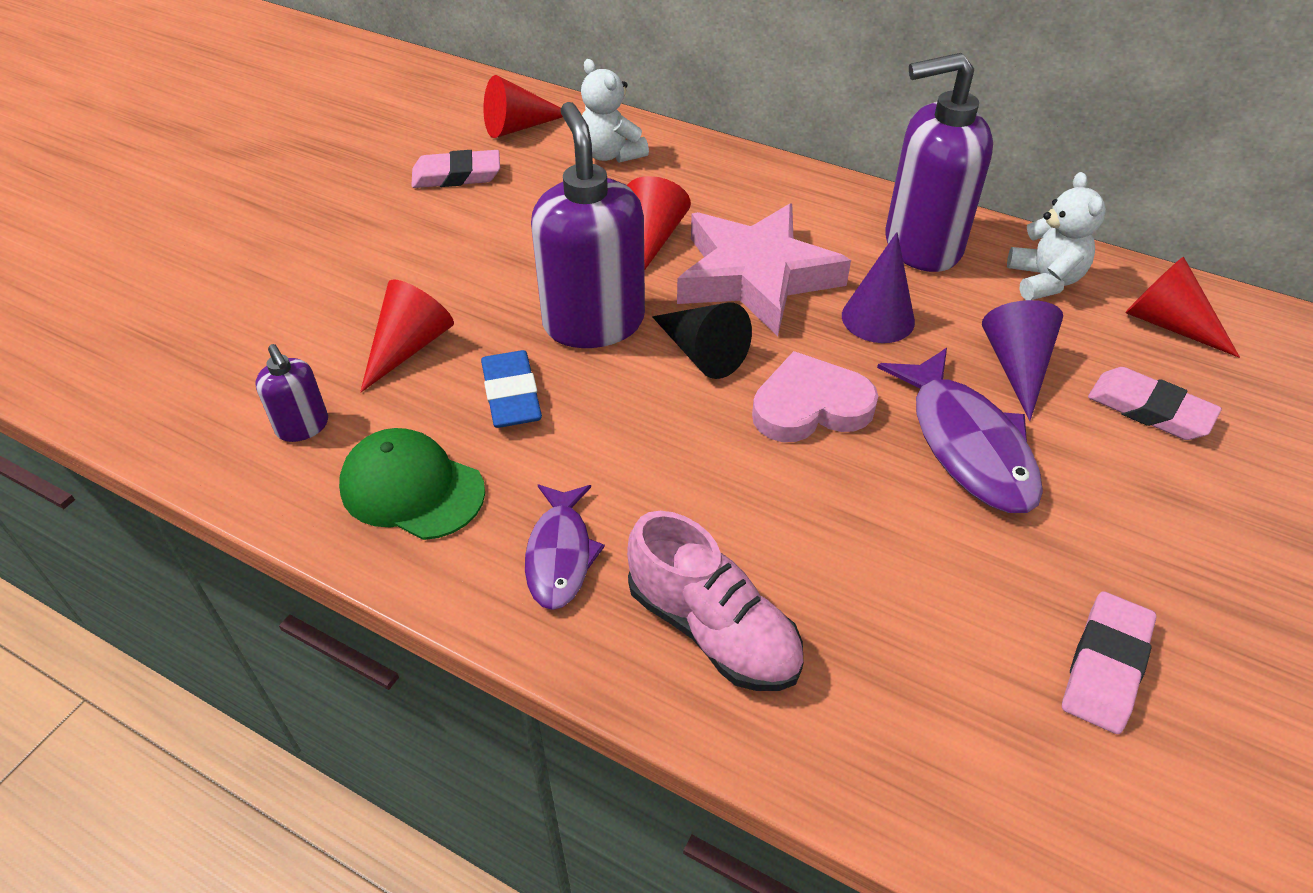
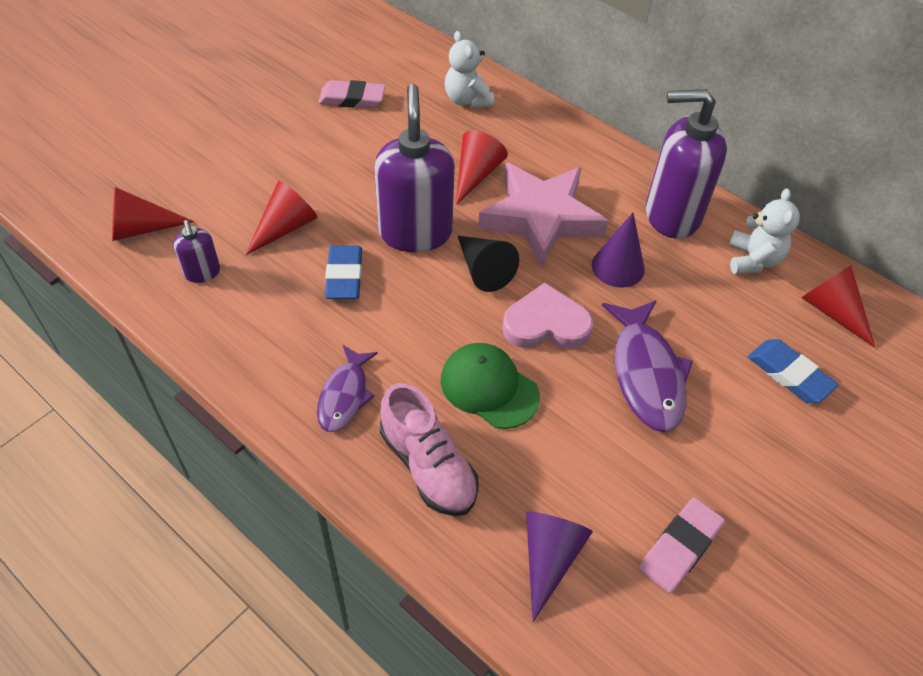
camera: 10 degrees right, 5 degrees up
(412, 488) = (262, 330): green cap -> green cap (489, 387)
(518, 127) = (407, 66): red cone -> red cone (141, 229)
(1017, 366) = (705, 323): purple cone -> purple cone (549, 558)
(1149, 409) = (789, 374): pink eraser -> blue eraser

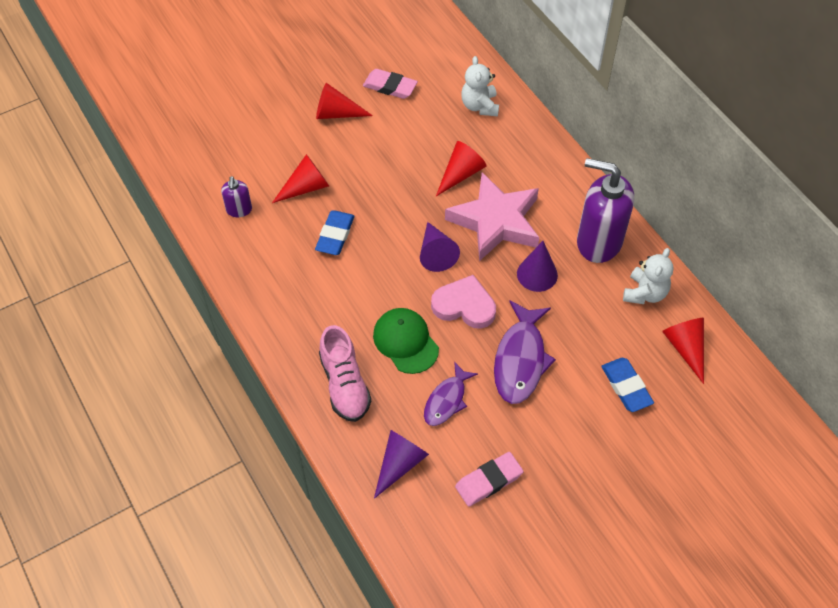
camera: 20 degrees right, 5 degrees up
(141, 229) = (207, 166): red cone -> red cone (336, 113)
(345, 395) = (307, 323): purple fish -> purple fish (447, 400)
(415, 232) = (397, 212): purple soap dispenser -> none
(483, 270) = (436, 253): black cone -> purple cone

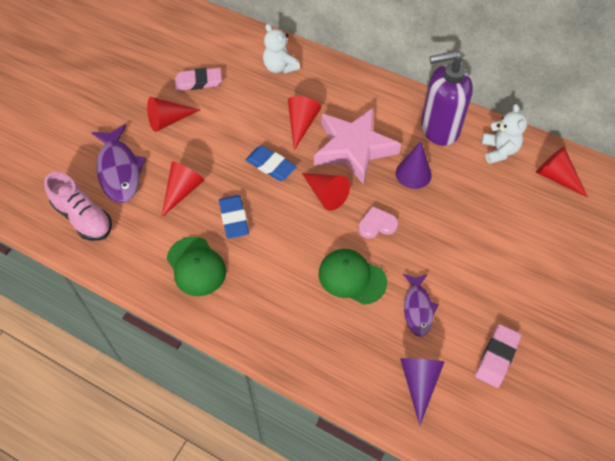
camera: 30 degrees left, 0 degrees up
(239, 210) = (136, 236): purple soap dispenser -> none
(273, 262) = (196, 266): none -> green cap
(345, 384) = (327, 340): pink shoe -> pink shoe (83, 218)
(436, 253) = (325, 194): purple cone -> red cone
(464, 305) = (377, 225): pink heart -> pink heart, size x0.66
(520, 360) = (449, 246): purple fish -> purple fish (119, 170)
(626, 386) = (538, 227): blue eraser -> blue eraser (271, 165)

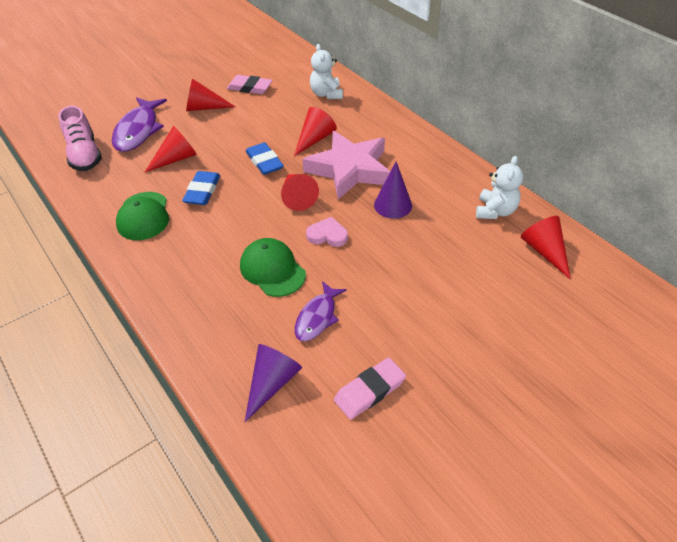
camera: 25 degrees right, 10 degrees down
(439, 128) = (444, 177): purple soap dispenser -> none

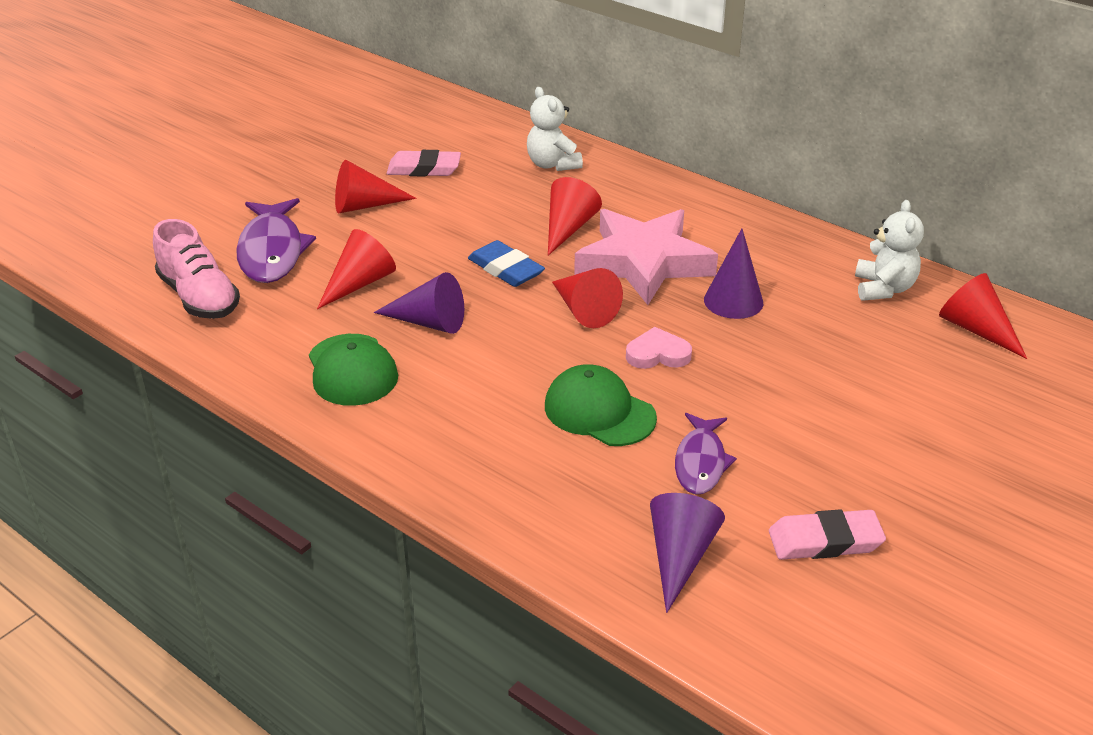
camera: 15 degrees left, 10 degrees down
(202, 191) = (429, 322): blue eraser -> purple cone
(369, 390) = (825, 541): pink eraser -> pink eraser turned 45 degrees clockwise

